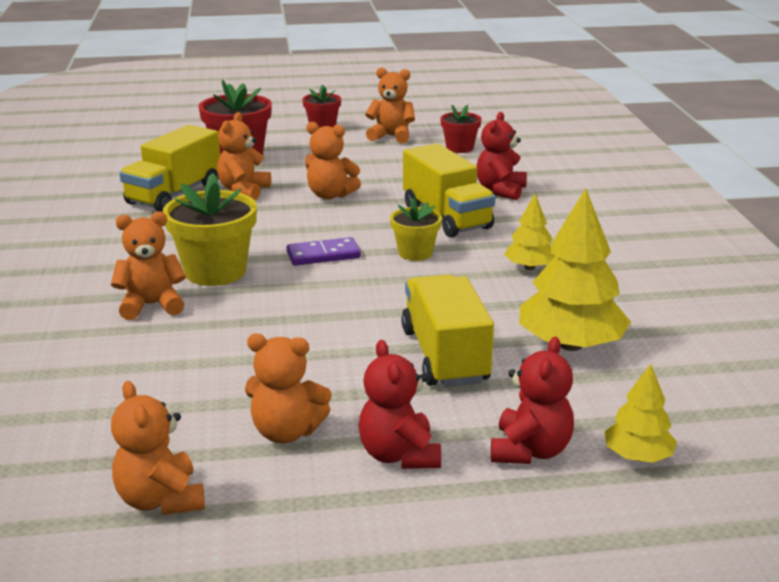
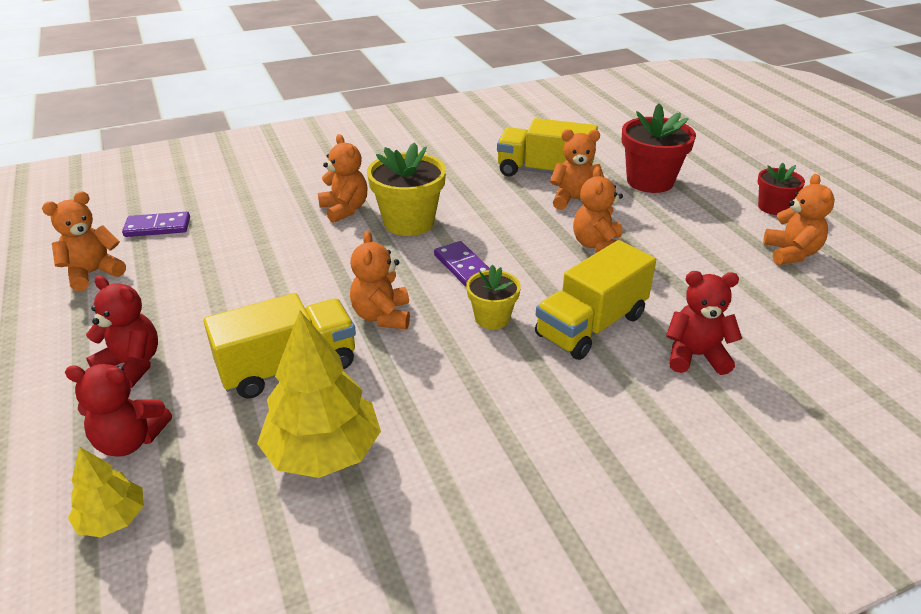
camera: 75 degrees right, 10 degrees up
(70, 446) = (157, 227): none -> purple domino
(286, 432) = (168, 305): orange teddy bear -> orange teddy bear (382, 316)
(399, 455) = (132, 365): red teddy bear -> red teddy bear turned 60 degrees clockwise
(459, 148) = (804, 306): red flower pot -> none
(529, 267) = (494, 403): yellow tree -> none

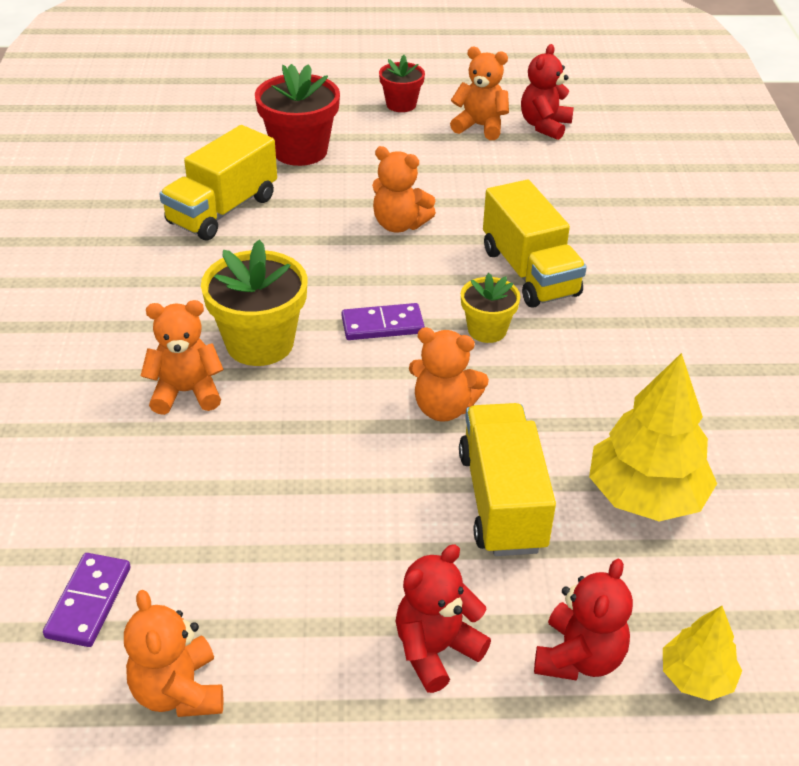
camera: 70 degrees left, 5 degrees up
(574, 200) = (301, 210): orange teddy bear -> none
(695, 356) = (597, 231): red teddy bear -> red teddy bear (544, 126)

